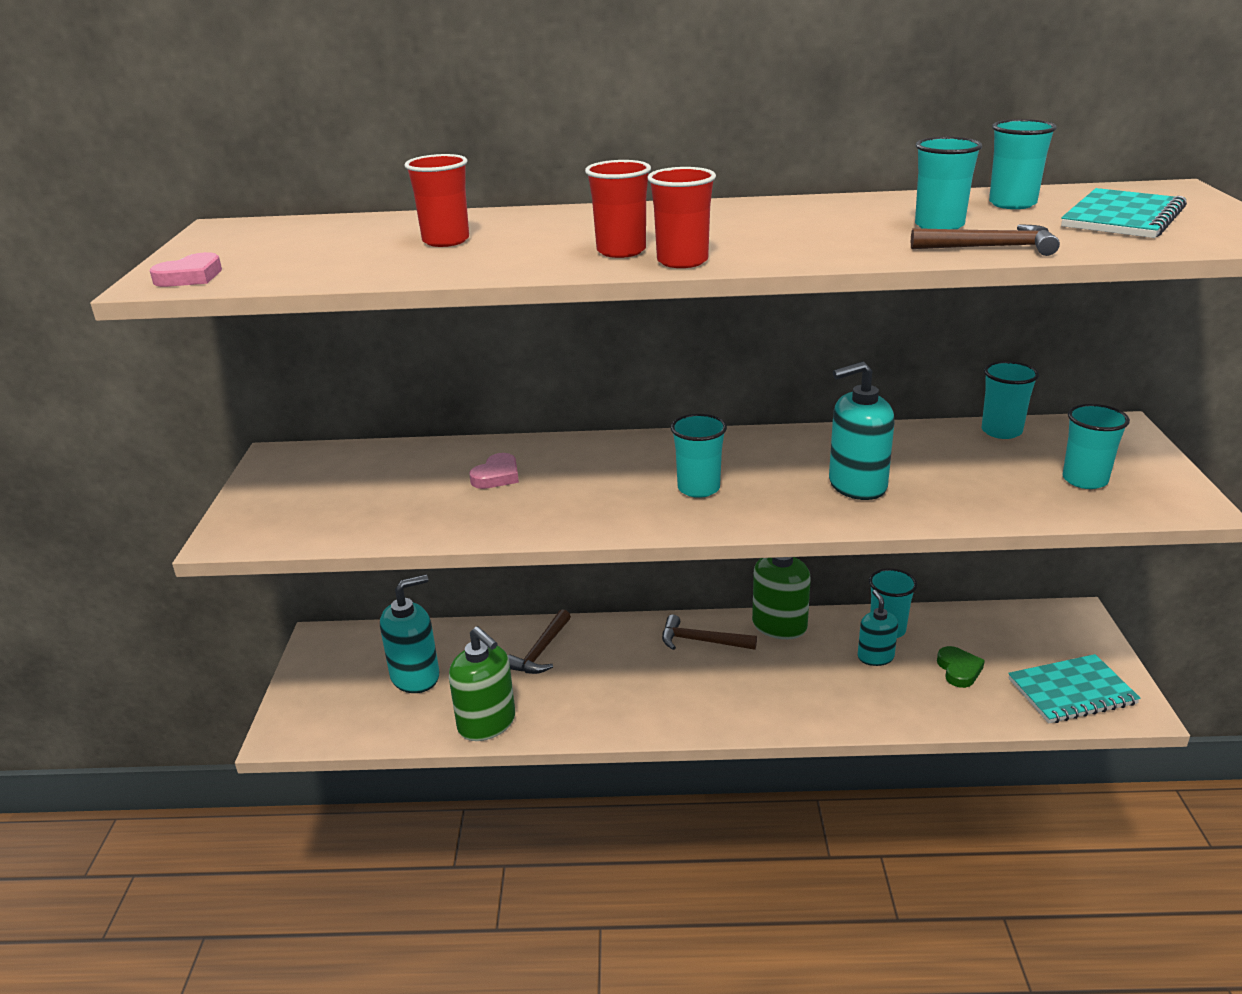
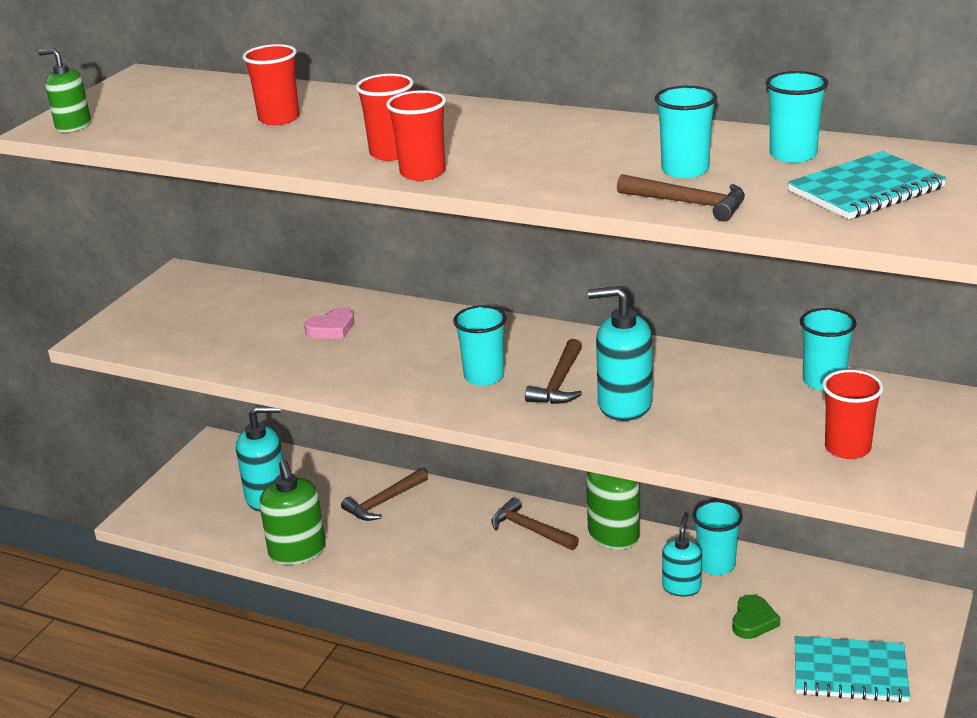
camera: 25 degrees right, 0 degrees up
(190, 277) = (73, 126): pink heart -> green soap dispenser
(776, 479) = (559, 383): none -> brown hammer
(1085, 480) = (847, 448): turquoise cup -> red cup

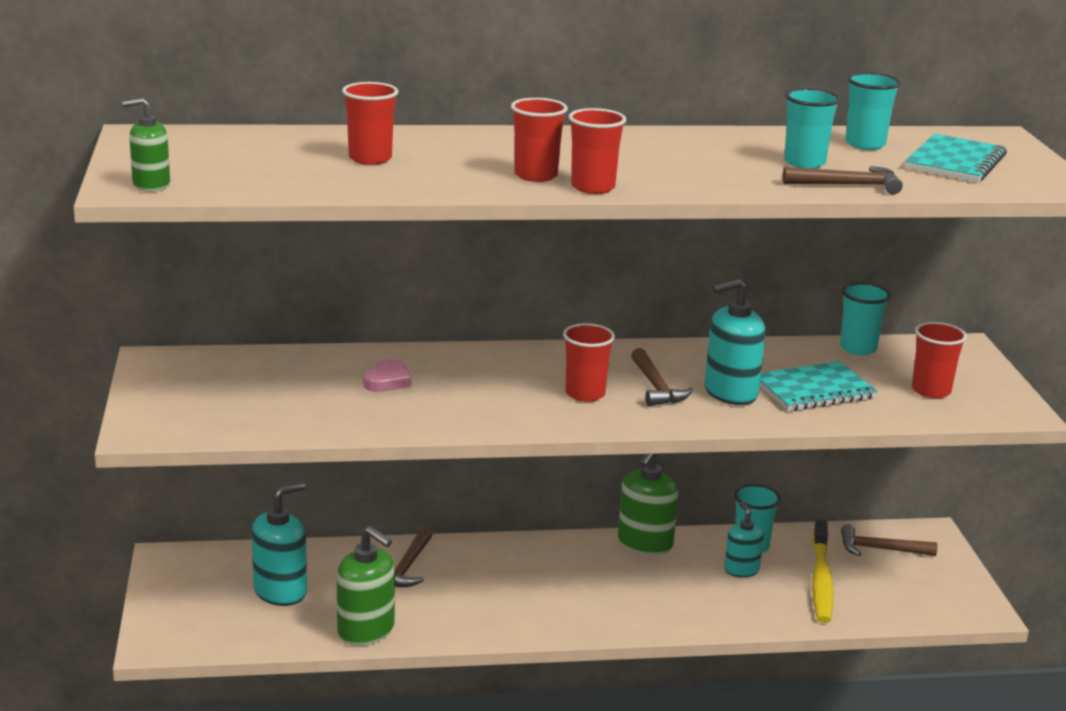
camera: 35 degrees left, 5 degrees down
(484, 376) = (585, 394): turquoise cup -> red cup
(530, 530) = (569, 558): brown hammer -> brown hammer (881, 549)
(753, 621) = (821, 580): green heart -> yellow toothbrush
(850, 672) = (925, 597): turquoise notebook -> turquoise notebook (814, 390)

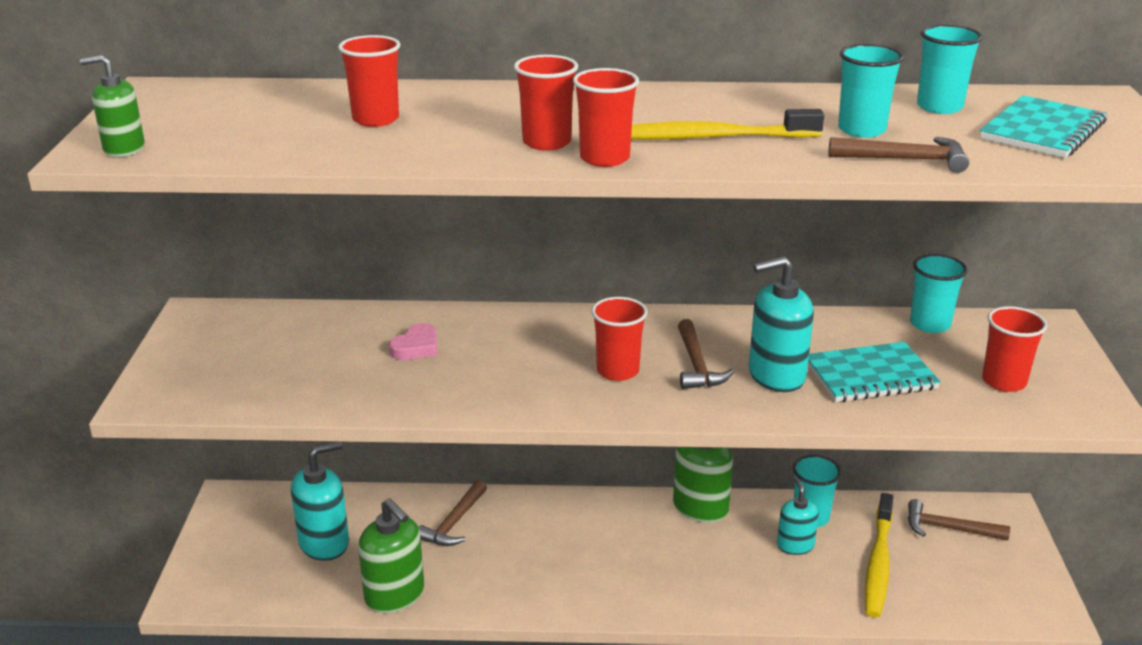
camera: 10 degrees right, 5 degrees up
(676, 170) = (709, 137): none -> yellow toothbrush

